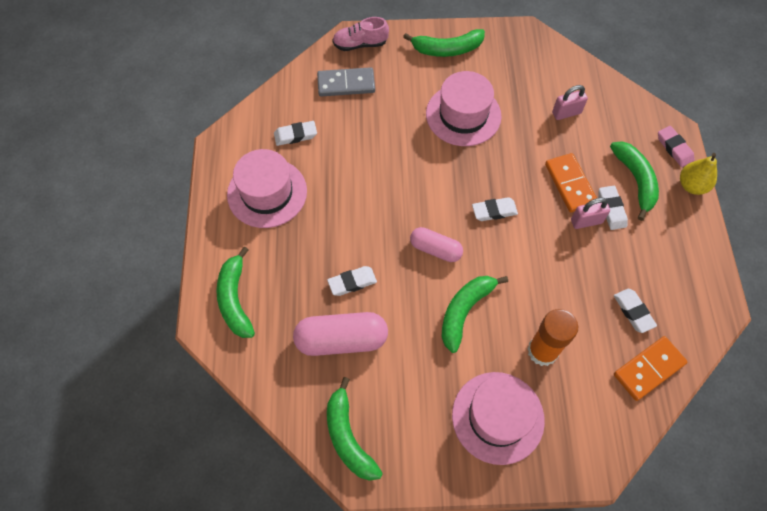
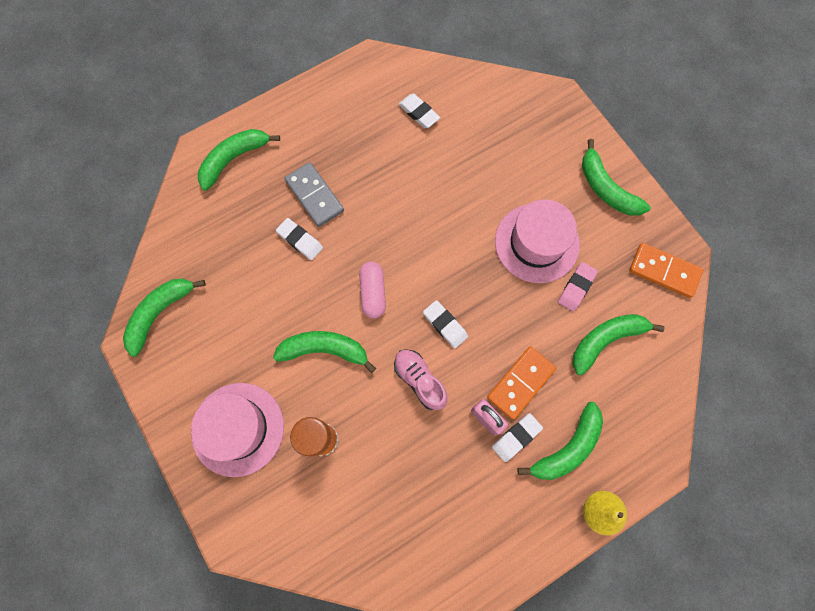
camera: 60 degrees right, 10 degrees up
(267, 193) = (346, 124): pink hat -> none
(341, 339) = (242, 261): pink capsule -> none
(346, 84) = (502, 122): grey domino -> grey domino (315, 196)
(360, 44) = (556, 109): pink shoe -> pink shoe (419, 380)
(566, 113) = (606, 340): pink padlock -> green banana
(633, 312) = (411, 509): white eraser -> none
(648, 369) = (357, 550): orange domino -> orange domino (664, 271)
(674, 148) = (635, 472): pink eraser -> pink eraser (576, 287)

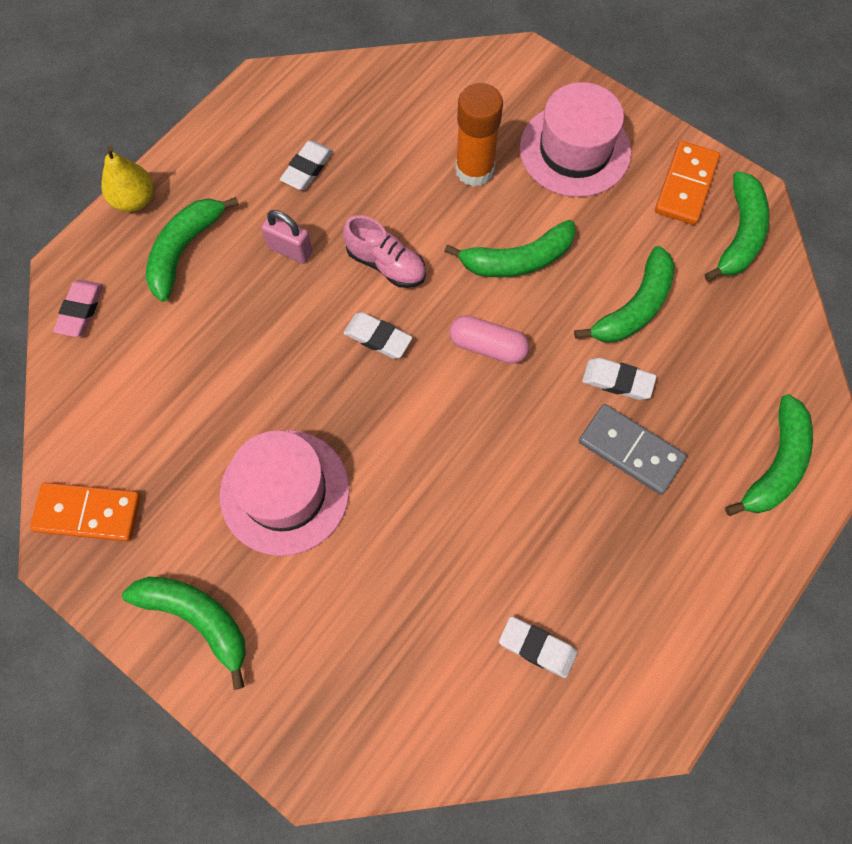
camera: 160 degrees right, 5 degrees down
(373, 293) = (488, 346): pink capsule -> pink capsule turned 45 degrees counterclockwise
(516, 437) = (248, 241): white eraser -> white eraser (307, 168)
(520, 383) = (259, 301): orange domino -> orange domino (686, 185)
(576, 287) = (213, 446): pink eraser -> pink eraser (81, 310)
(606, 340) = (158, 389): green banana -> green banana (634, 307)

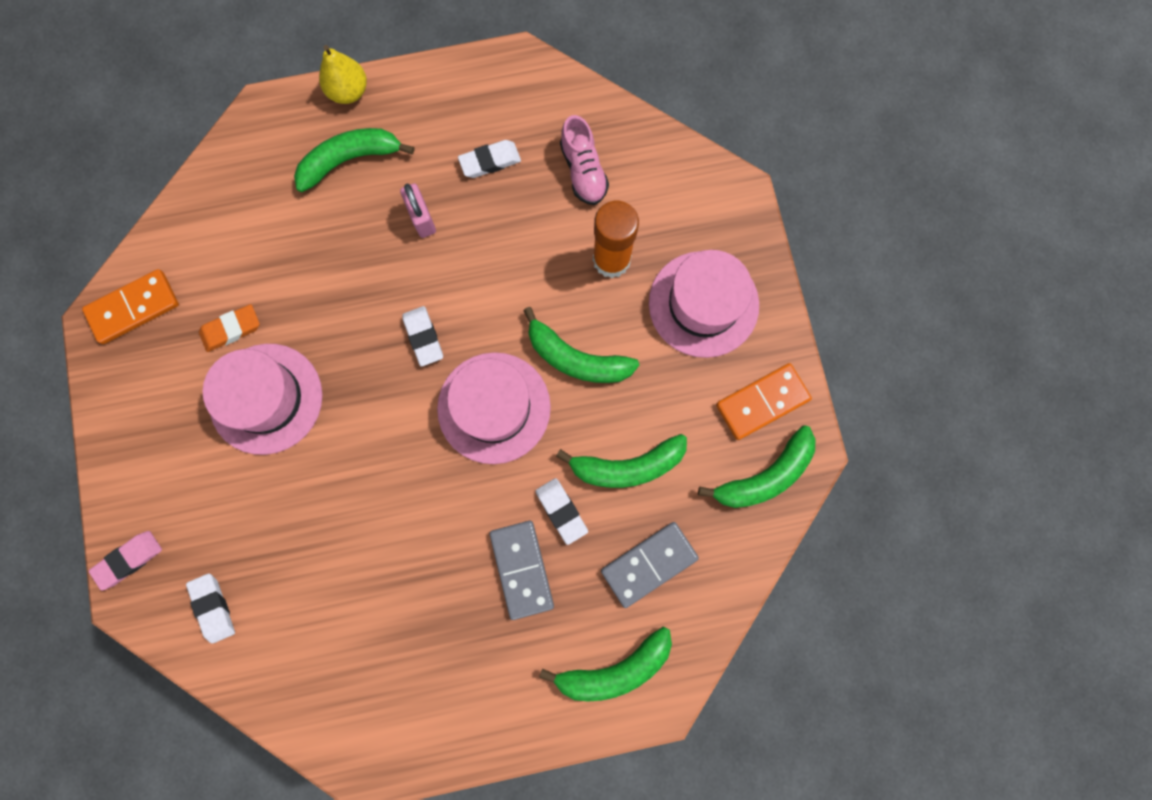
camera: 40 degrees right, 10 degrees up
(81, 310) = (245, 152): pink eraser -> pink eraser (129, 560)
(88, 513) = (134, 308): orange domino -> orange domino turned 75 degrees counterclockwise
(197, 619) = (141, 439): green banana -> none
(200, 460) = (231, 329): none -> orange eraser
(386, 264) = (479, 285): pink shoe -> pink shoe (583, 171)
(488, 346) = (494, 407): pink capsule -> pink hat
(537, 647) = (332, 647): white eraser -> white eraser (213, 607)
(721, 365) = (649, 564): none -> grey domino

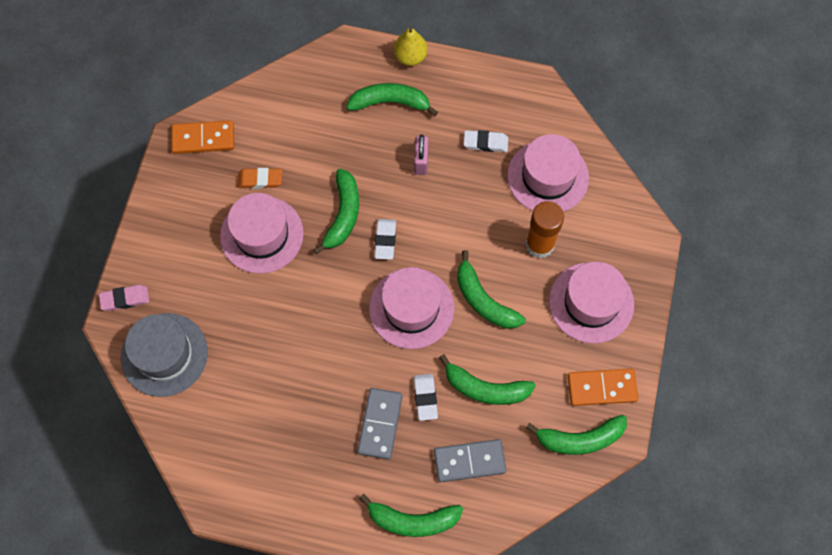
camera: 25 degrees right, 10 degrees down
(213, 607) = (164, 354): white eraser -> grey hat
(356, 328) = (343, 215): none -> green banana
(583, 171) = (548, 177): pink shoe -> pink hat

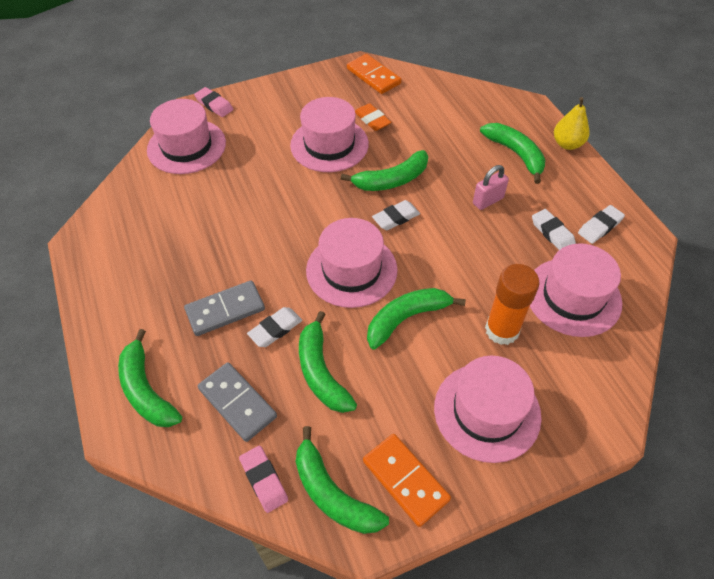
camera: 55 degrees right, 15 degrees down
(164, 354) = (186, 146): grey hat -> pink hat
(484, 300) = (406, 318): green banana -> green banana turned 45 degrees clockwise
(505, 107) = (599, 227): none -> white eraser
(541, 477) = (264, 480): none -> pink eraser

